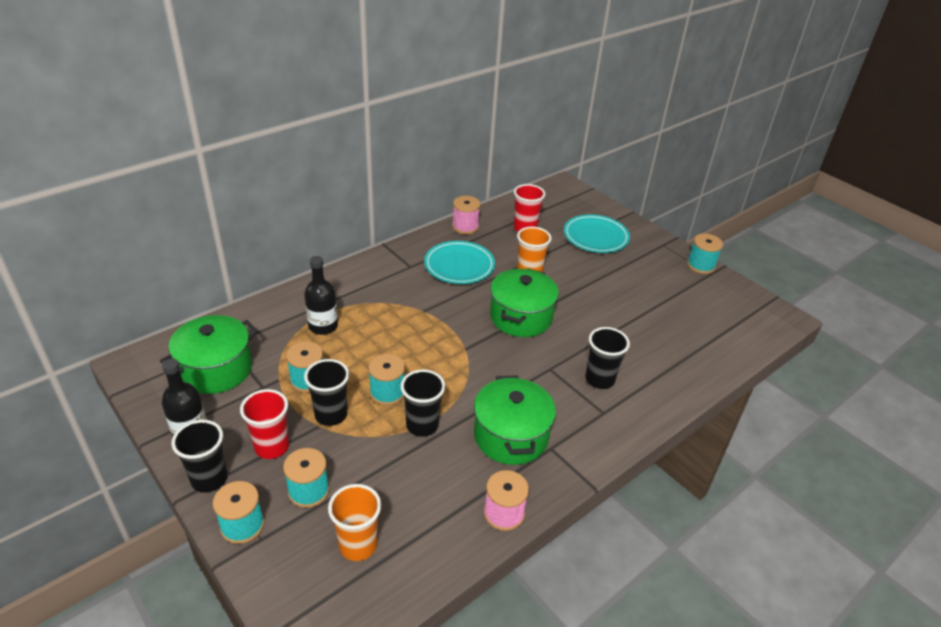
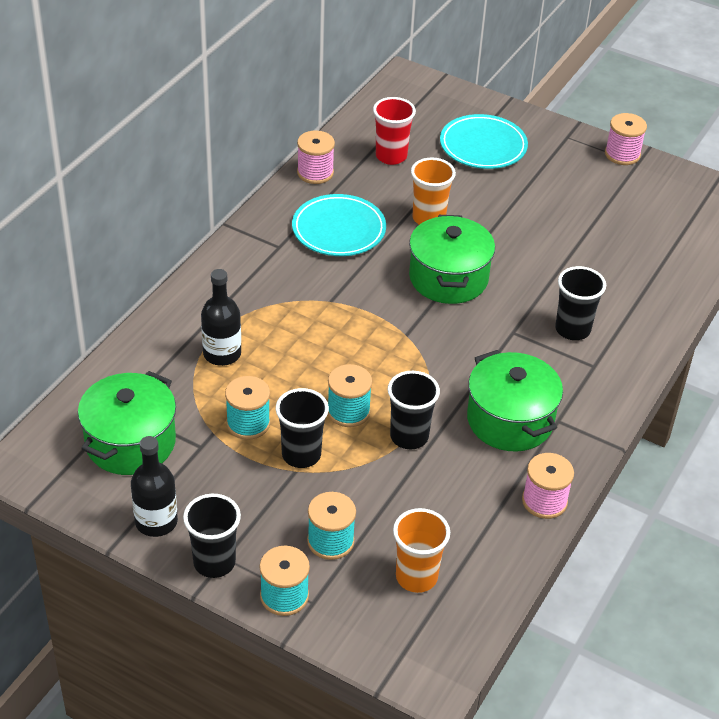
camera: 20 degrees left, 5 degrees up
(272, 447) = (259, 509): red cup -> none
(700, 265) = (622, 154): turquoise spool -> pink spool

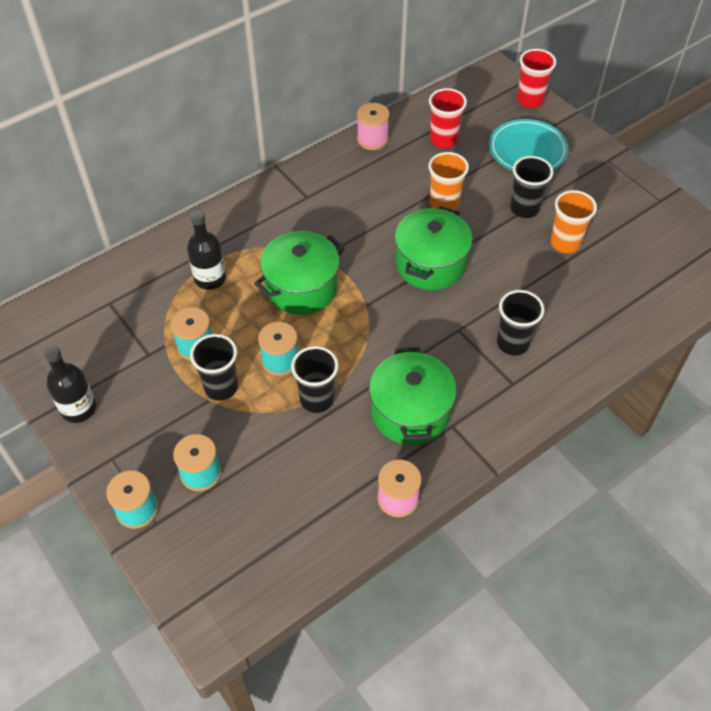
camera: 25 degrees right, 10 degrees up
(130, 442) = (98, 334): green pot -> green pot (301, 287)
(214, 562) = (101, 460): black cup -> black cup (524, 208)
(338, 230) = (363, 195): turquoise plate -> none
(416, 577) = (251, 531): orange cup -> orange cup (565, 243)
(457, 97) = (530, 100): none -> red cup
(622, 154) = (650, 189): pink spool -> none

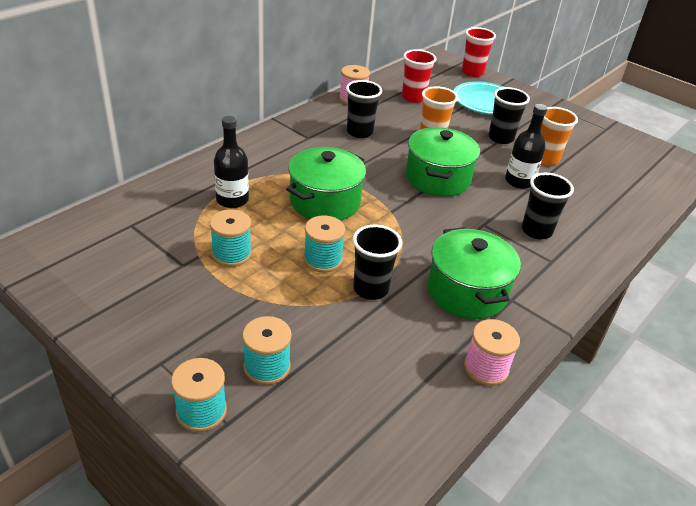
camera: 15 degrees left, 15 degrees down
(78, 408) = (112, 319): black bottle -> black bottle (519, 181)
(221, 387) = (268, 287): black cup -> black cup (359, 132)

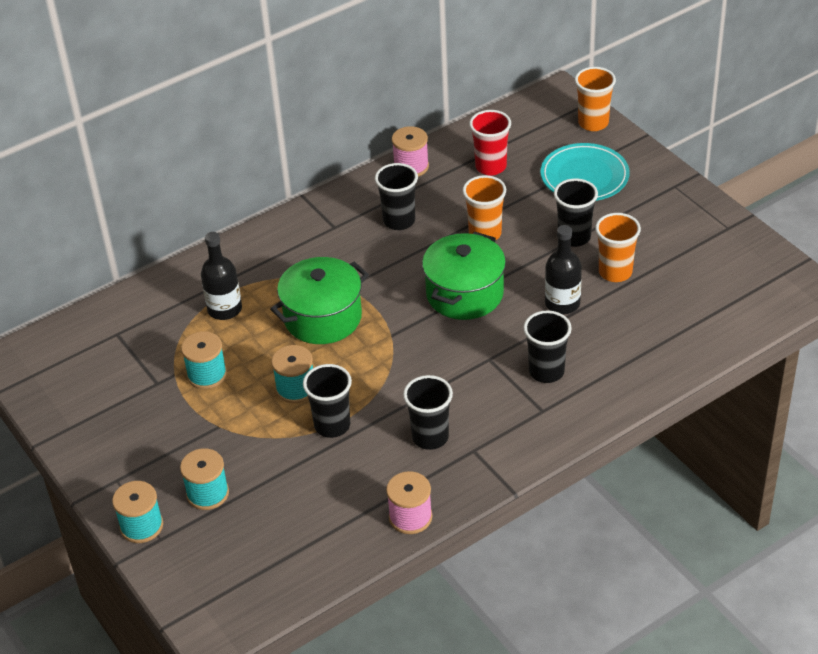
camera: 20 degrees right, 5 degrees up
(467, 291) = (430, 437): green pot -> black cup
(472, 72) = (593, 123): red cup -> orange cup

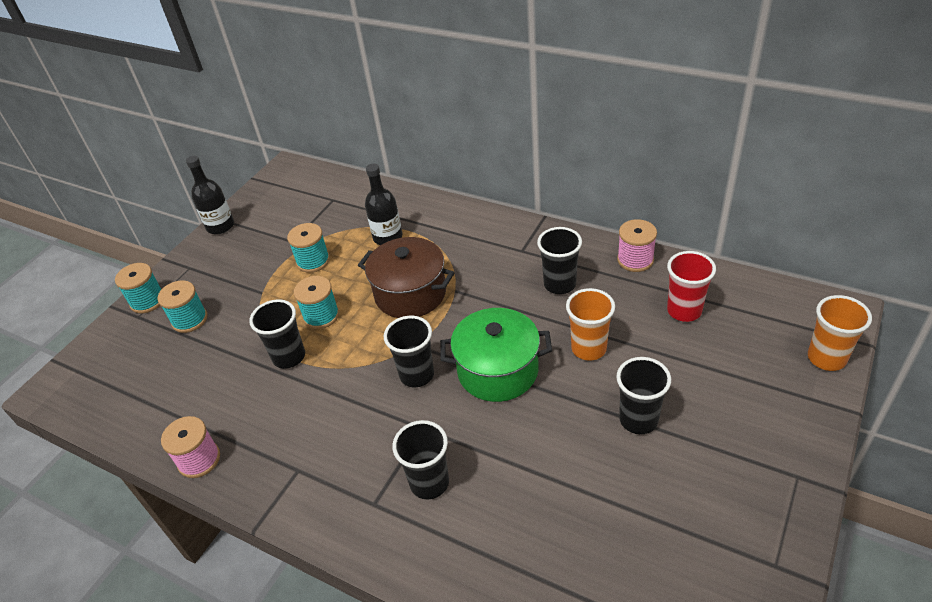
camera: 65 degrees right, 0 degrees up
(323, 318) = (410, 293): green pot -> brown pot
(430, 437) = (301, 429): black cup -> black cup (417, 375)
(562, 303) = (534, 453): black bottle -> black bottle (220, 226)
(584, 176) = (736, 388): turquoise plate -> none
(615, 272) = (613, 480): orange cup -> none

